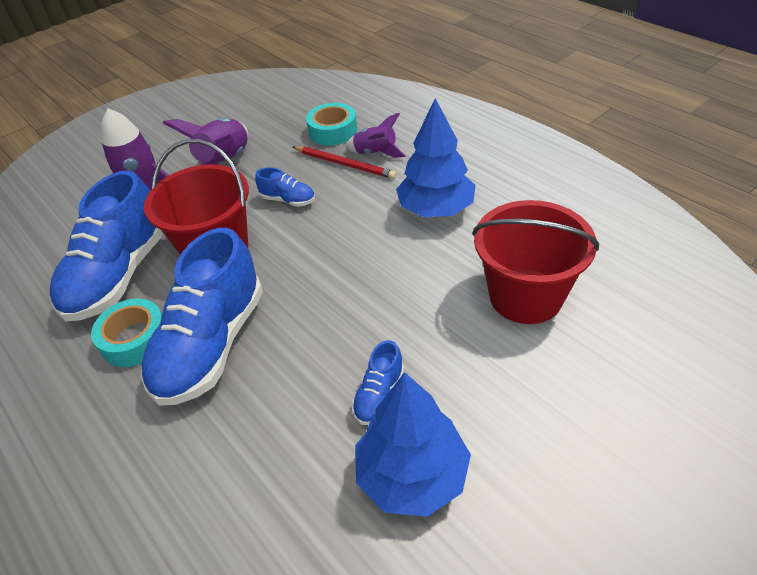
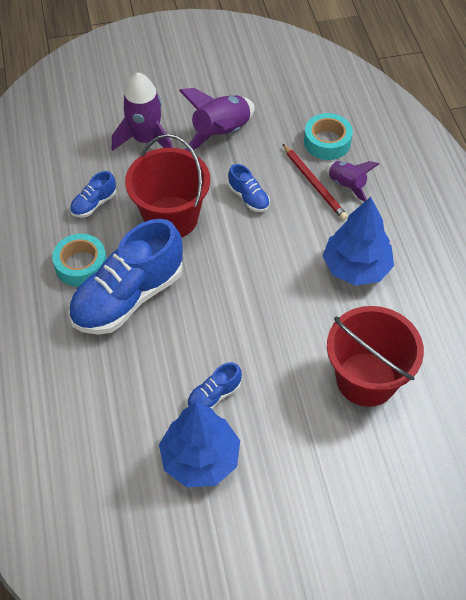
camera: 25 degrees right, 10 degrees up
(119, 275) = (94, 204): blue shoe -> blue shoe, size x0.44

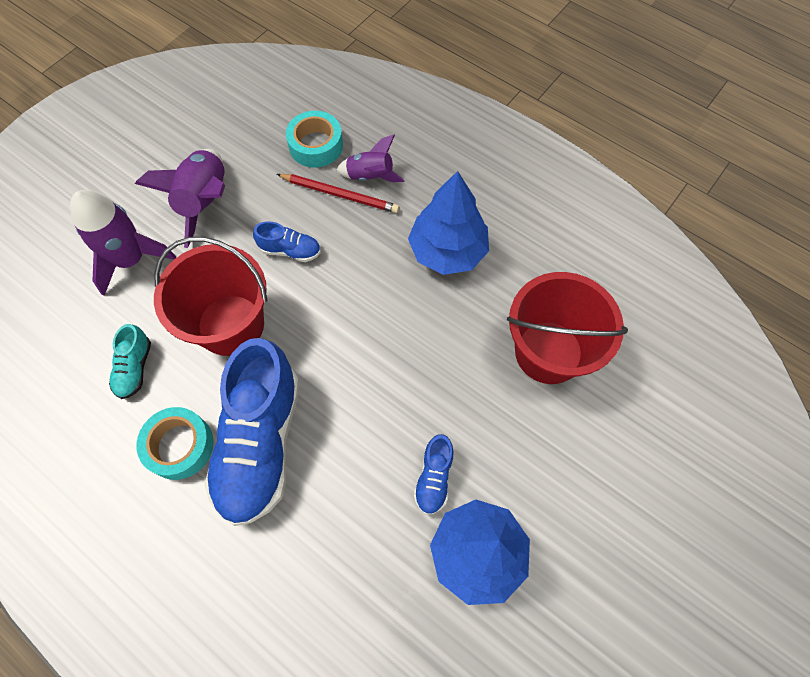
camera: 40 degrees left, 10 degrees up
(94, 204) = (135, 368): blue shoe -> turquoise shoe

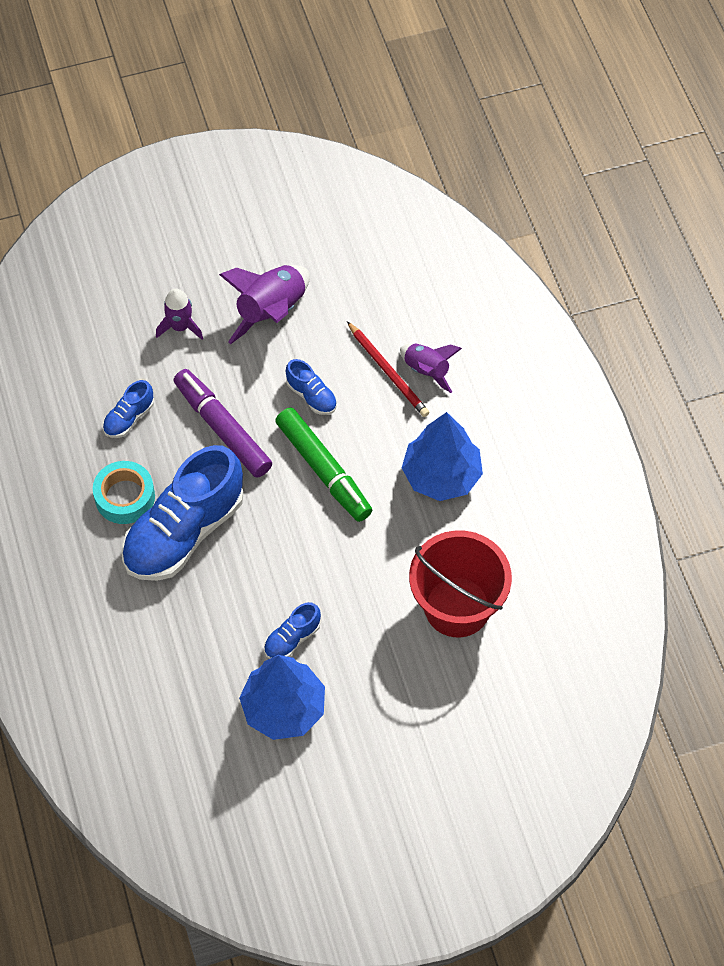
camera: 35 degrees right, 5 degrees down
(131, 259) = (180, 327): purple rocket -> purple rocket, size x0.62
(135, 368) = (129, 418): turquoise shoe -> blue shoe
(231, 325) = (222, 428): red bucket -> purple marker
(316, 145) = (401, 314): turquoise tape -> none
(347, 306) = (324, 470): none -> green marker

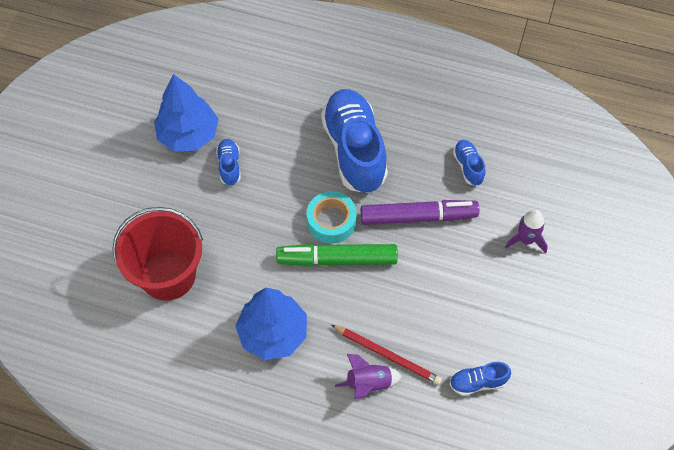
camera: 125 degrees right, 0 degrees up
(125, 497) = (406, 132): turquoise tape -> turquoise tape (331, 221)
(272, 311) = (499, 308): purple rocket -> none
(311, 396) = (404, 289): blue shoe -> blue shoe (477, 382)
(388, 372) = (387, 355): red pencil -> red pencil turned 150 degrees counterclockwise

